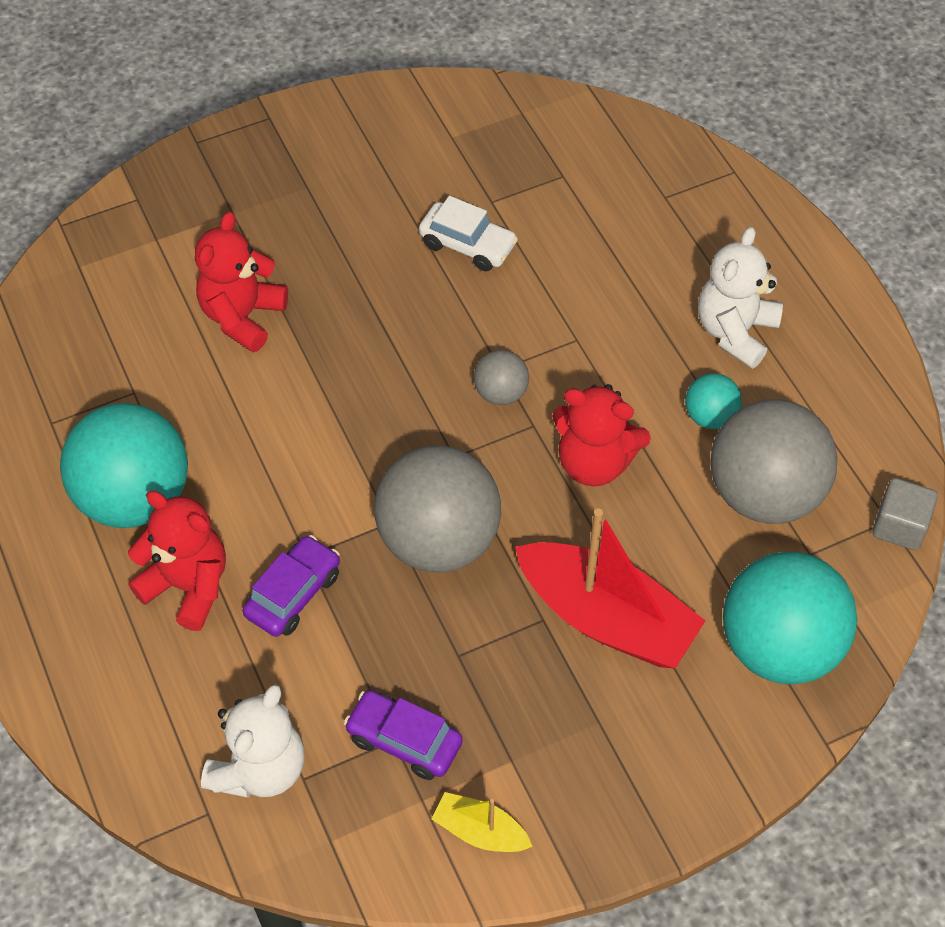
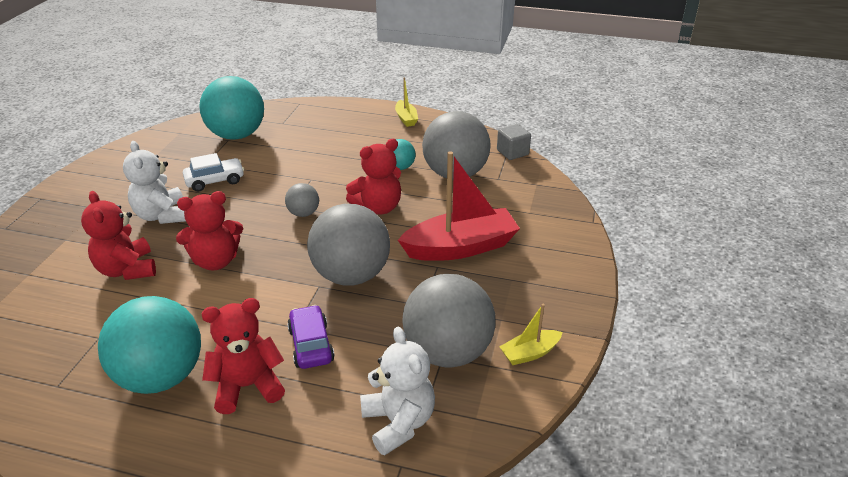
camera: 50 degrees left, 20 degrees down
(333, 384) = (216, 261): none -> red teddy bear
(404, 741) = (447, 352): purple car -> grey ball
(735, 331) = (370, 141): white teddy bear -> white teddy bear (162, 215)
(779, 646) = (532, 209): turquoise ball -> turquoise ball (237, 135)
(841, 326) = (406, 118): none -> yellow boat

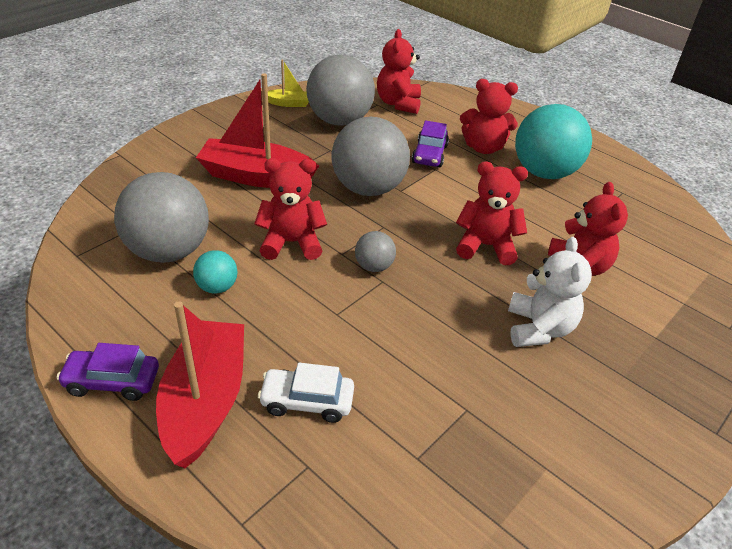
camera: 155 degrees left, 5 degrees up
(215, 181) = (461, 363): white car -> white car (307, 401)
(237, 135) = (399, 464): turquoise ball -> none
(352, 126) = (205, 401): none -> red boat
(398, 422) = (398, 103): white teddy bear -> red teddy bear
(406, 118) = (112, 381): yellow boat -> purple car
(512, 152) = (68, 254): grey cube -> none

